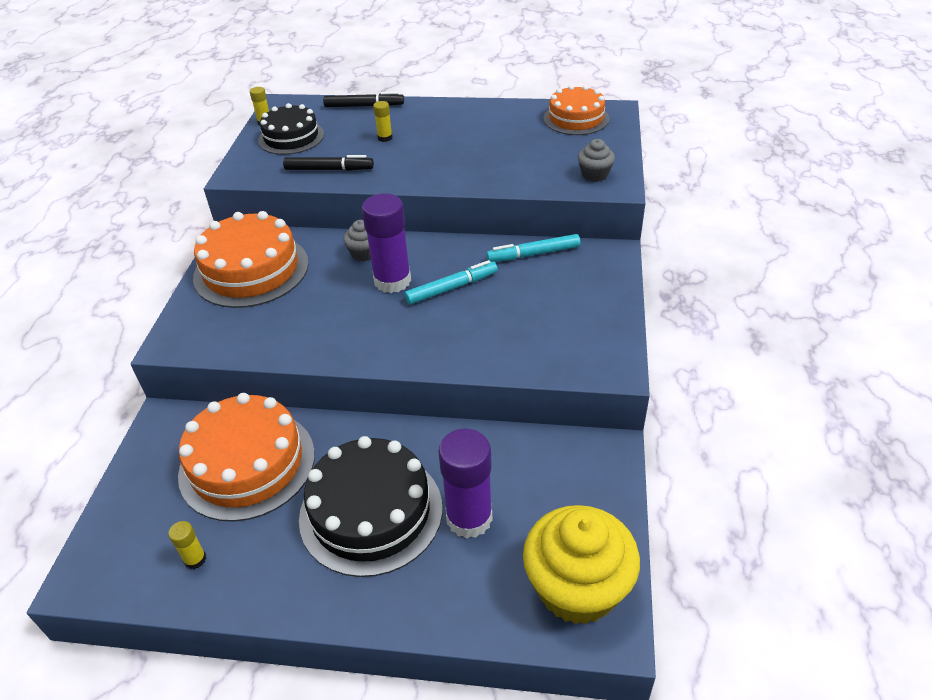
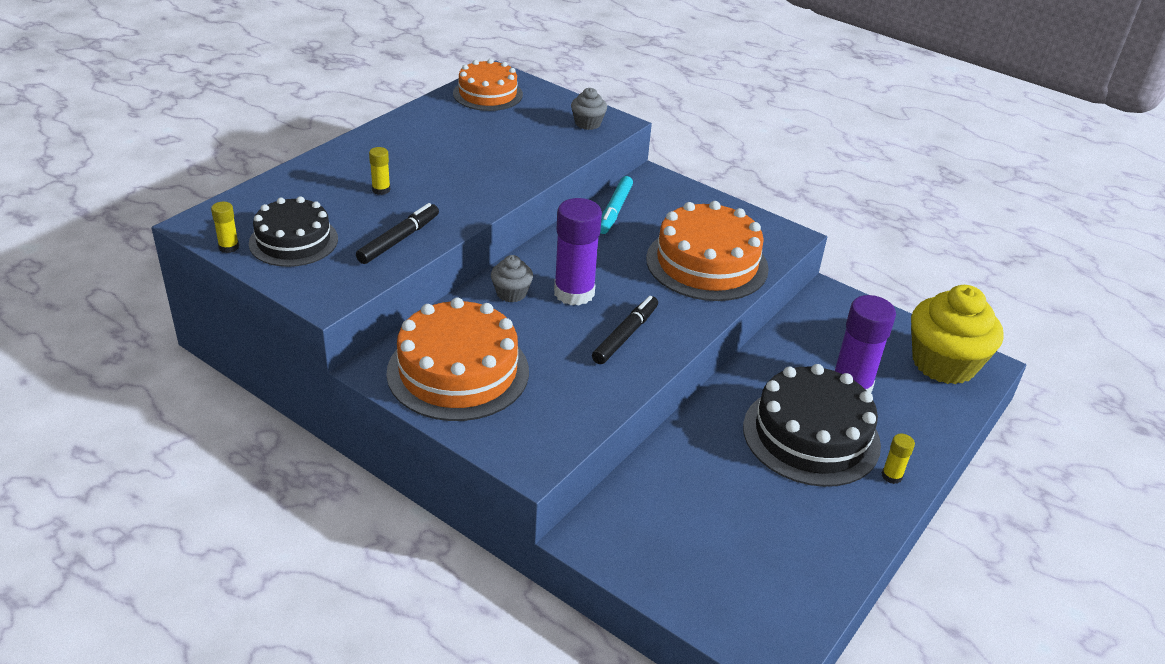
camera: 65 degrees left, 5 degrees down
(195, 559) = (798, 562): yellow glue stick -> yellow glue stick (891, 476)
(247, 464) = (699, 493): orange cake -> orange cake (707, 263)
(364, 106) = (293, 178): black marker -> black marker (625, 335)
(452, 288) = (618, 266): turquoise marker -> none

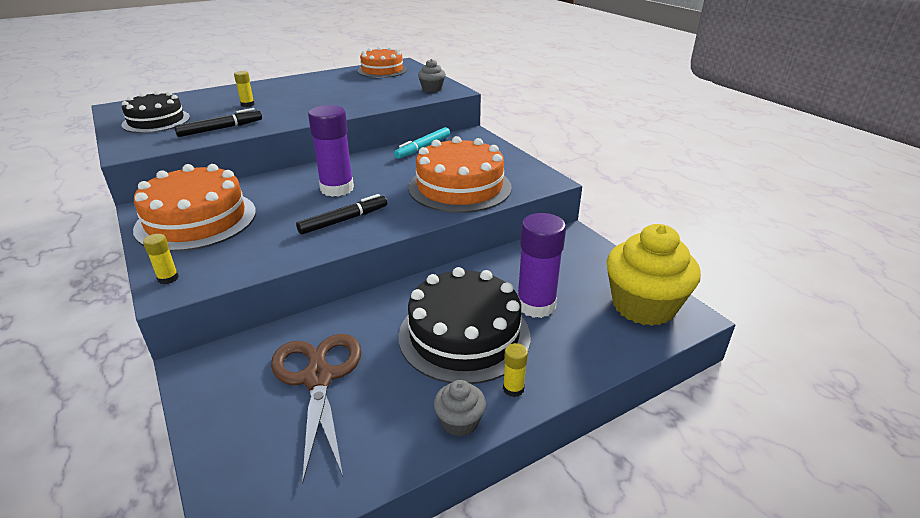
camera: 25 degrees right, 5 degrees down
(229, 247) = (115, 119): yellow glue stick -> yellow glue stick (168, 278)
(511, 293) = (292, 182): grey cupcake -> grey cupcake (459, 422)
(716, 515) = (318, 378): none -> brown scissors

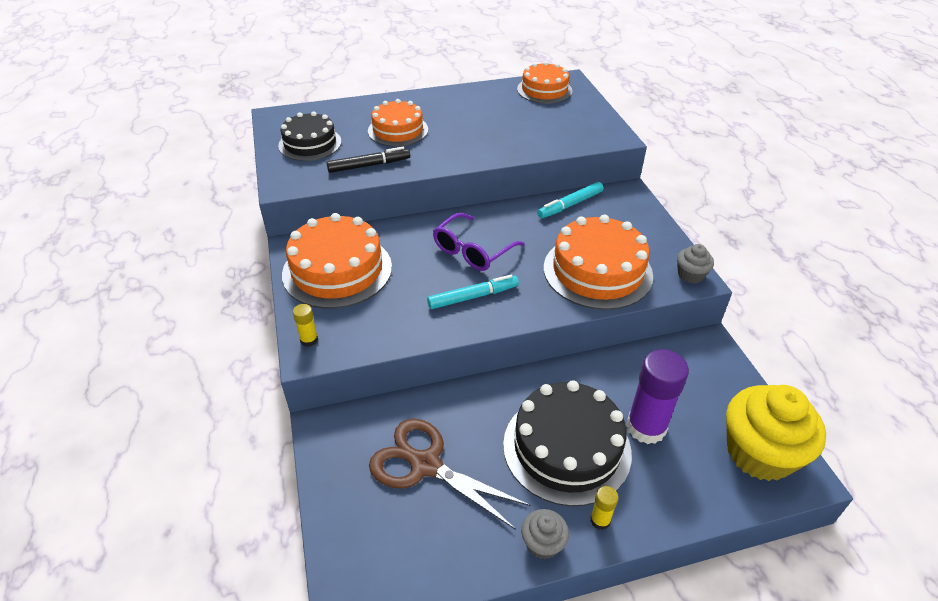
camera: 15 degrees right, 10 degrees up
(247, 104) = (398, 130): yellow glue stick -> orange cake
(318, 378) = (425, 465): brown scissors -> brown scissors turned 60 degrees counterclockwise
(337, 189) = (472, 251): purple glue stick -> purple glasses
(344, 220) = (473, 297): black marker -> turquoise marker
(432, 89) = (593, 131): grey cupcake -> grey cupcake (690, 275)

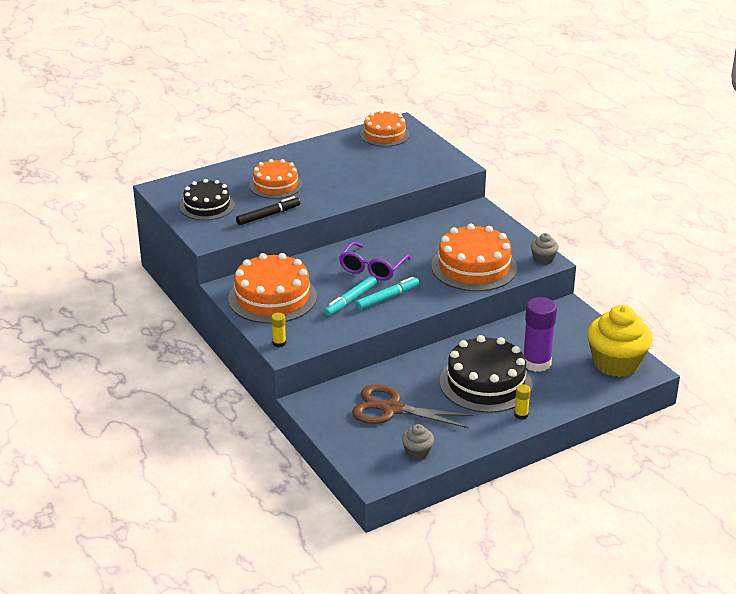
camera: 15 degrees left, 10 degrees down
(543, 543) = (488, 432): grey cupcake -> grey cupcake (417, 452)
(570, 205) = (435, 225): turquoise marker -> turquoise marker (350, 300)

